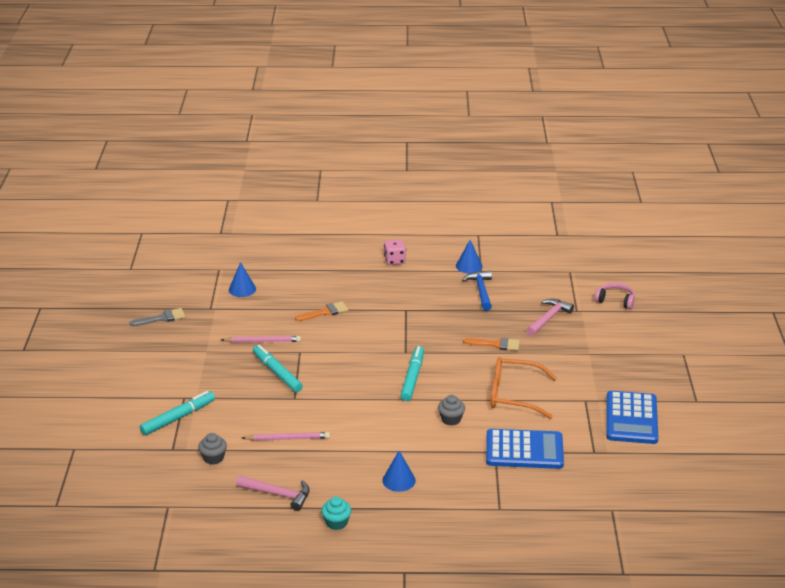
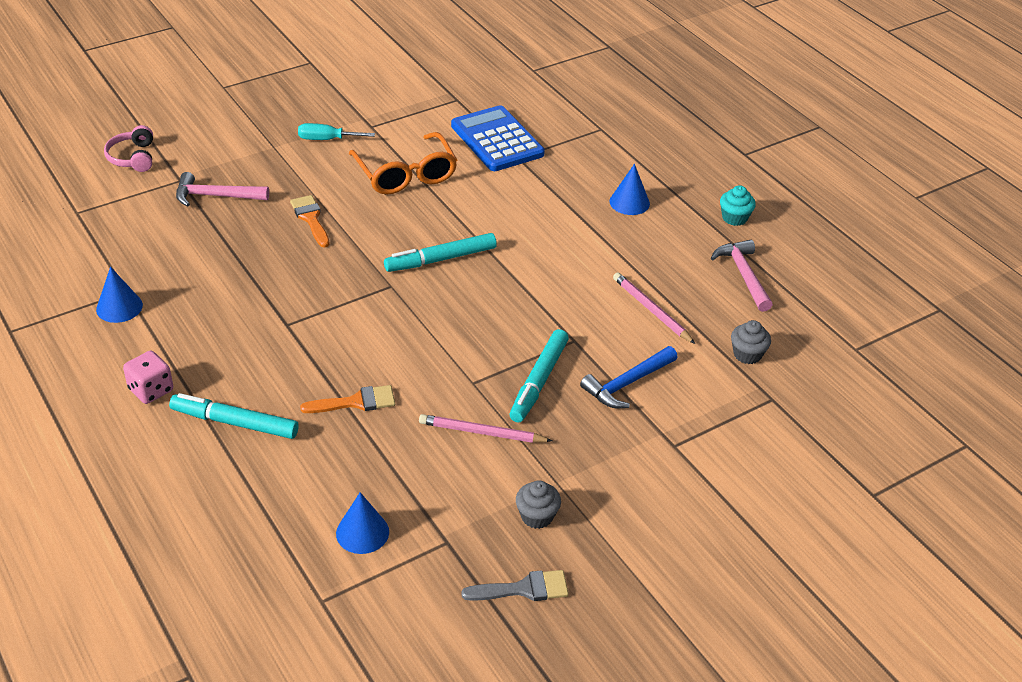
camera: 125 degrees left, 10 degrees up
(161, 318) = (523, 589): grey brush -> grey brush turned 135 degrees clockwise
(178, 418) = (716, 427): turquoise marker -> turquoise marker (235, 423)
(262, 341) = (482, 432): pink pencil -> pink pencil turned 45 degrees counterclockwise
(325, 312) = (355, 402): orange brush -> orange brush turned 135 degrees clockwise
(451, 419) = (493, 203): grey cupcake -> grey cupcake (537, 516)
(481, 291) = (185, 272): blue hammer -> blue hammer (627, 384)
(582, 376) = (327, 139): none -> turquoise screwdriver
(631, 418) = (378, 91): blue calculator -> none

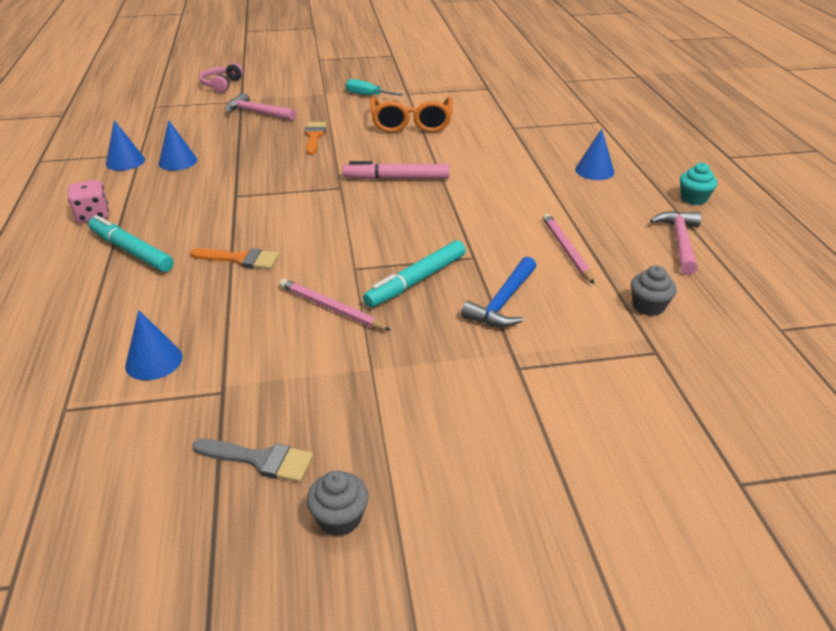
camera: 25 degrees right, 5 degrees down
(182, 292) = (178, 161): none -> blue cone
(441, 259) = (396, 178): turquoise marker -> pink marker
(497, 140) = (503, 115): blue calculator -> none
(537, 516) = (328, 394): grey cupcake -> grey cupcake (340, 518)
(627, 384) = (503, 302): blue hammer -> blue hammer turned 45 degrees counterclockwise

